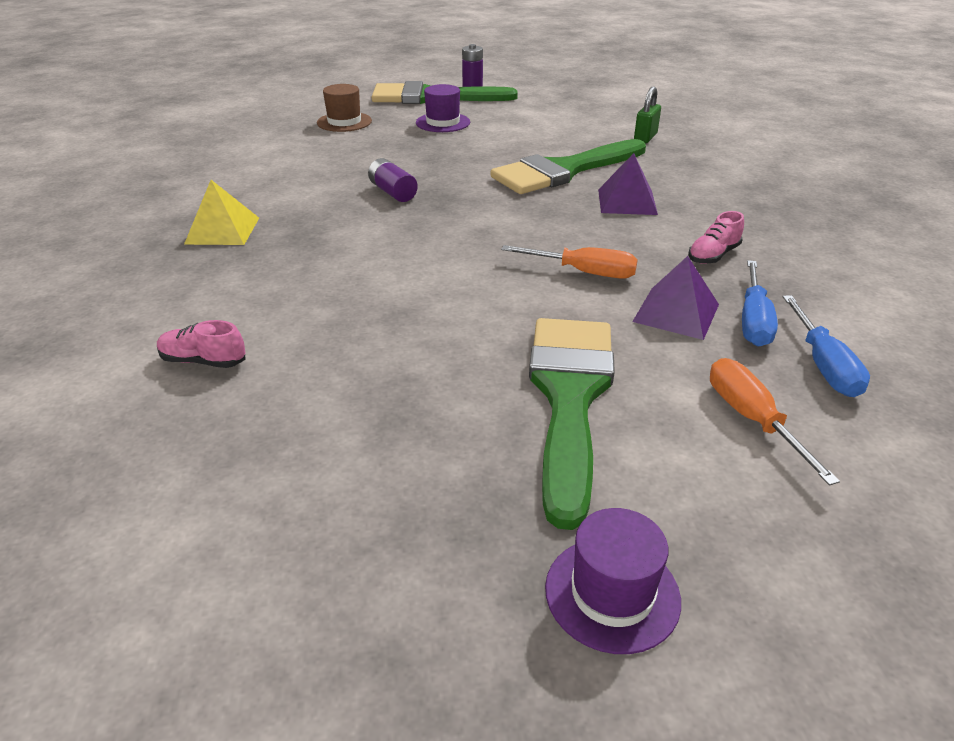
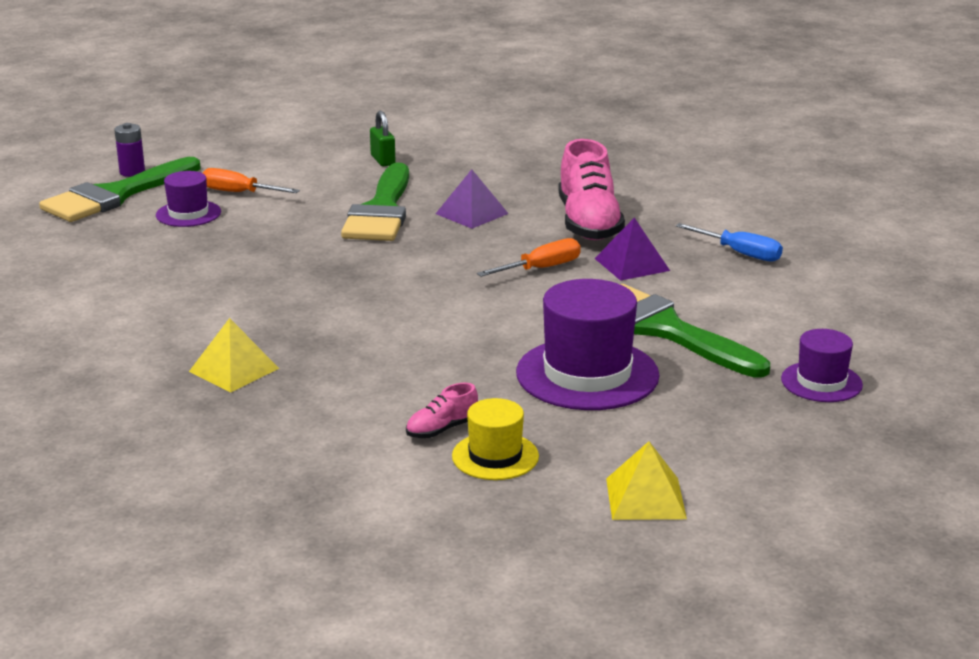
camera: 50 degrees left, 10 degrees down
(148, 571) = (645, 498): none -> yellow pyramid
(172, 415) = (495, 456): none -> yellow hat
(344, 122) = (92, 251): brown hat -> none
(393, 192) = (294, 283): purple battery -> none
(405, 392) = (587, 374): none -> purple hat
(713, 255) = (588, 223): pink shoe -> pink shoe, size x2.18
(752, 419) = (754, 293): orange screwdriver -> orange screwdriver (239, 193)
(753, 320) = (674, 248): blue screwdriver -> none

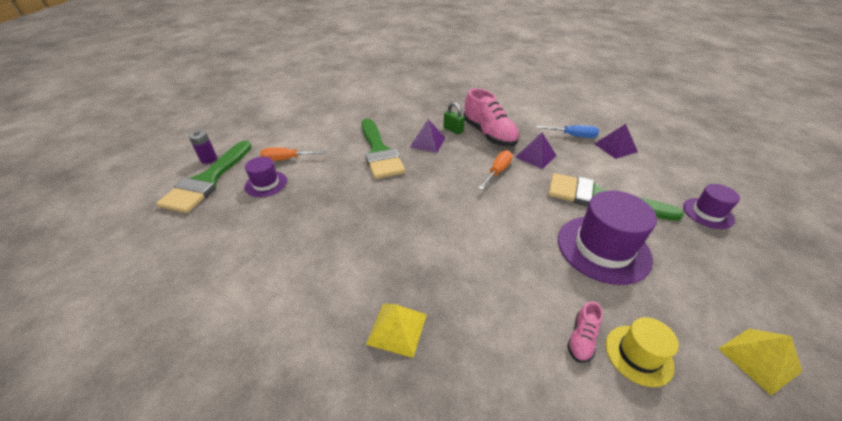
camera: 25 degrees left, 15 degrees up
(383, 160) = (352, 118): green padlock -> green padlock (453, 130)
(795, 282) = (615, 147): none -> purple pyramid

